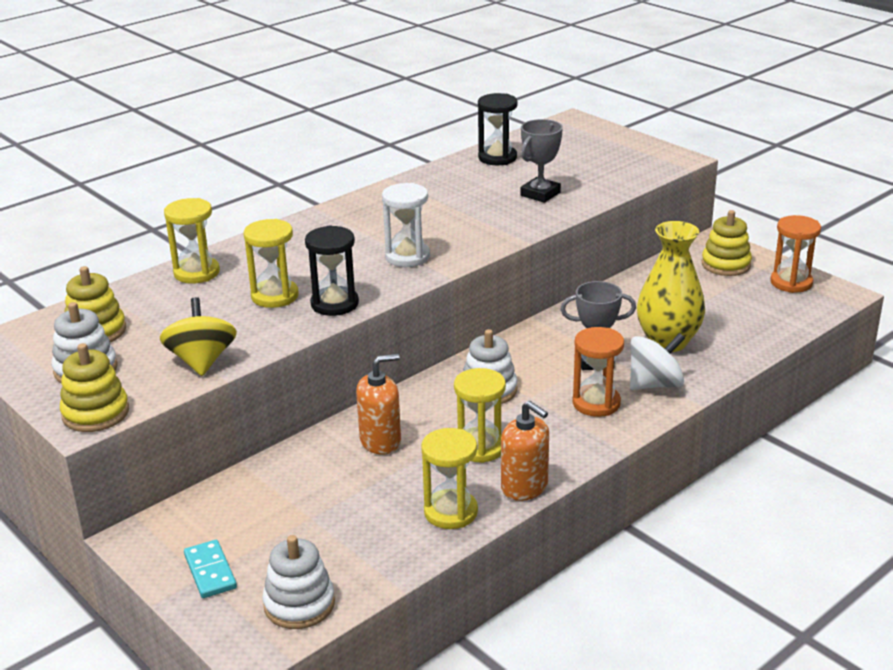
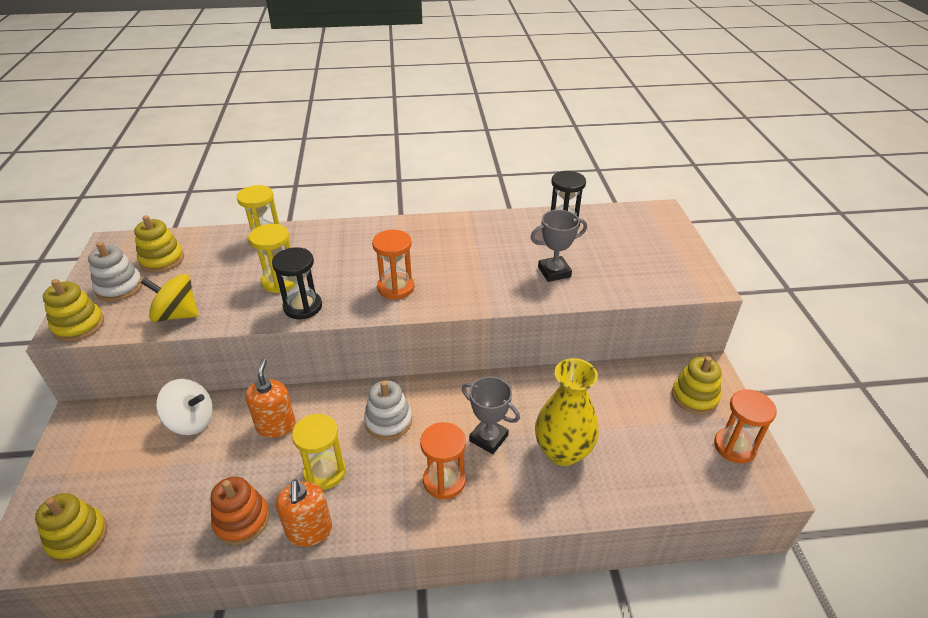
camera: 35 degrees right, 10 degrees up
(202, 361) = (177, 314): yellow spinning top -> yellow spinning top turned 105 degrees counterclockwise
(210, 571) = (74, 472): turquoise domino -> none
(299, 604) = (78, 537): white stacking toy -> yellow stacking toy
(380, 441) = (276, 425): orange soap dispenser -> orange soap dispenser turned 105 degrees counterclockwise
(407, 257) = (396, 288): white hourglass -> orange hourglass
(450, 512) = (242, 520): yellow hourglass -> orange stacking toy
(655, 384) = (507, 489): white spinning top -> white spinning top (191, 421)

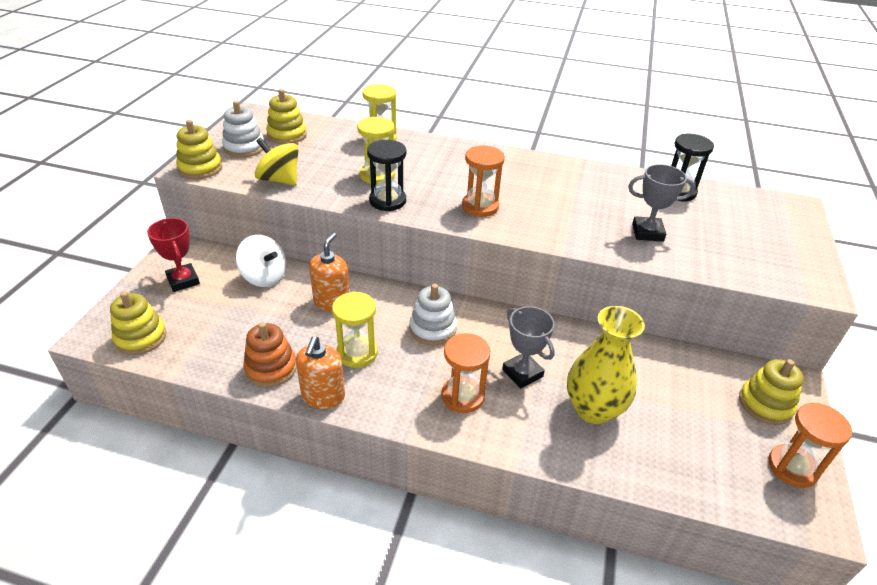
camera: 20 degrees right, 0 degrees up
(99, 454) = (183, 280): none -> red trophy

